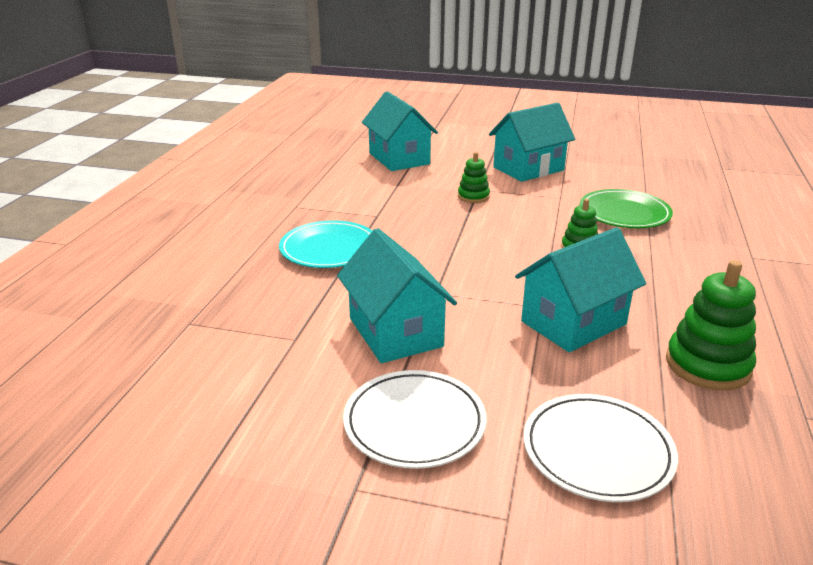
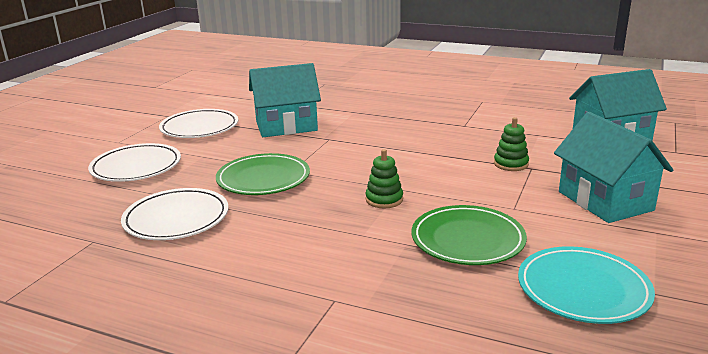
camera: 100 degrees right, 5 degrees down
(329, 249) = (405, 111): turquoise plate -> turquoise plate (583, 289)
(573, 323) = (263, 179): turquoise house -> green plate
(707, 365) = (176, 218): green stacking toy -> white plate

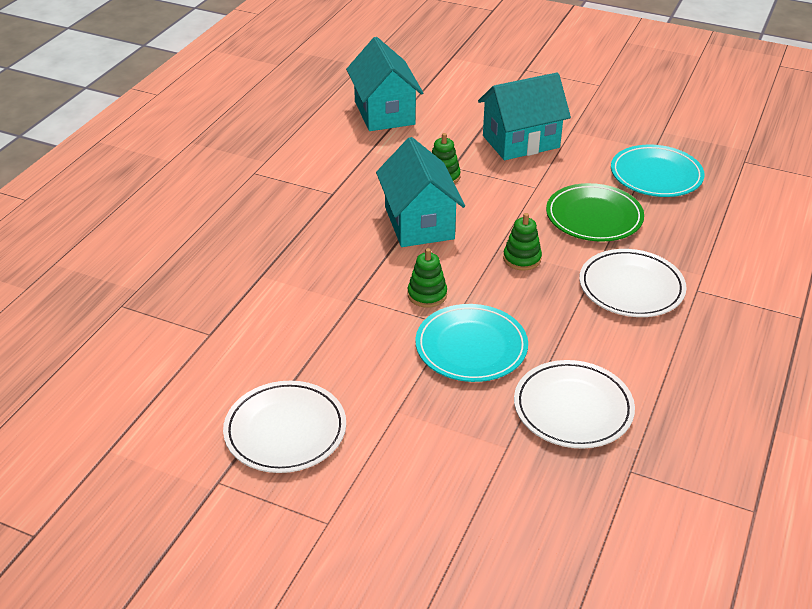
camera: 90 degrees left, 15 degrees up
(136, 167) = (428, 477): white plate -> white plate (631, 287)
(263, 179) = (471, 347): green plate -> turquoise plate
(286, 126) = (301, 337): turquoise house -> turquoise house (419, 223)
(331, 162) = (427, 295): none -> green stacking toy

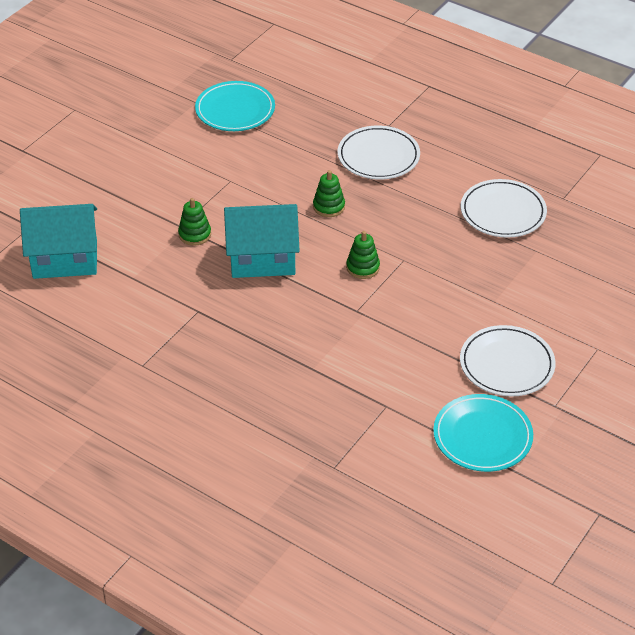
camera: 80 degrees left, 5 degrees up
(471, 347) = (430, 252): turquoise plate -> turquoise plate (482, 436)
(521, 142) = (154, 176): turquoise house -> none
(594, 217) = (283, 156): green plate -> none

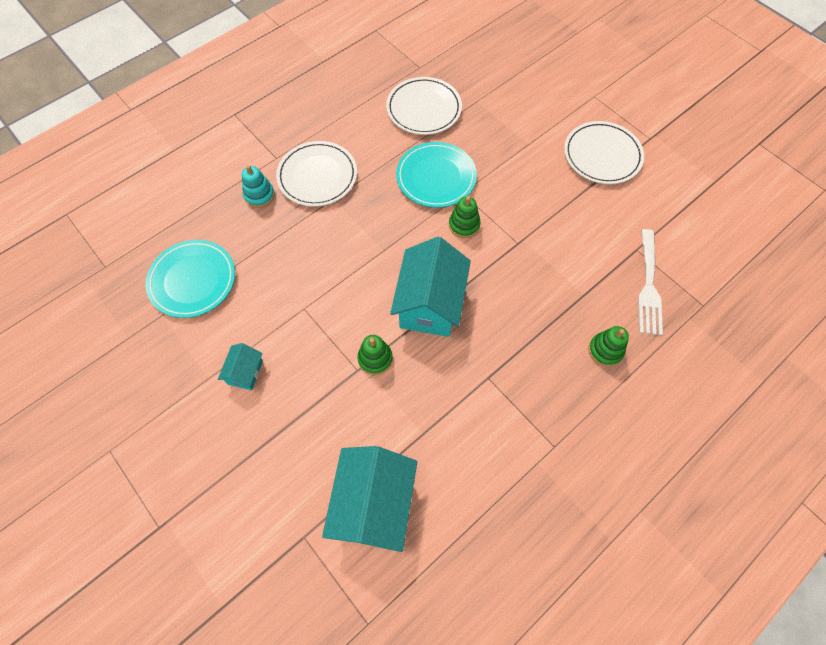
camera: 75 degrees left, 20 degrees up
(158, 162) = (245, 372): none -> turquoise house
(329, 206) = (373, 232): green stacking toy -> green stacking toy (605, 350)
(340, 125) = (259, 195): none -> turquoise stacking toy
(341, 419) = (648, 286): none -> white fork
(482, 436) = (678, 192): turquoise plate -> turquoise plate (436, 177)

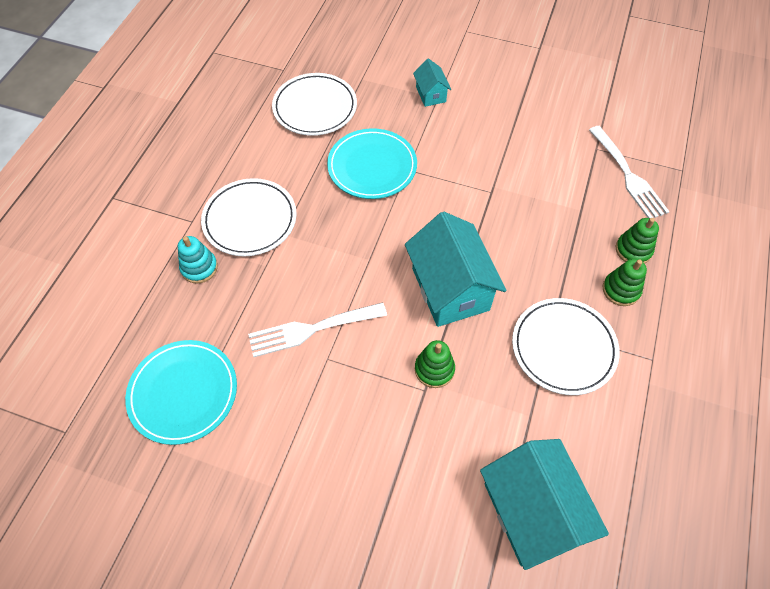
camera: 30 degrees left, 5 degrees down
(245, 372) = (310, 457): turquoise house -> turquoise house (431, 94)
(307, 281) = (311, 329): none -> white fork
(464, 225) = (430, 199): green stacking toy -> green stacking toy (621, 290)
(602, 155) = (509, 80): white plate -> white plate (563, 348)

